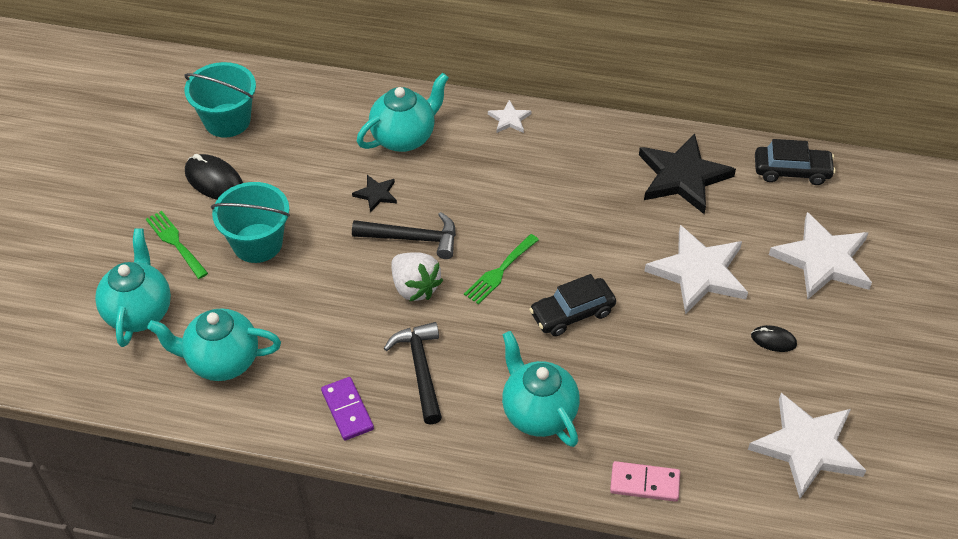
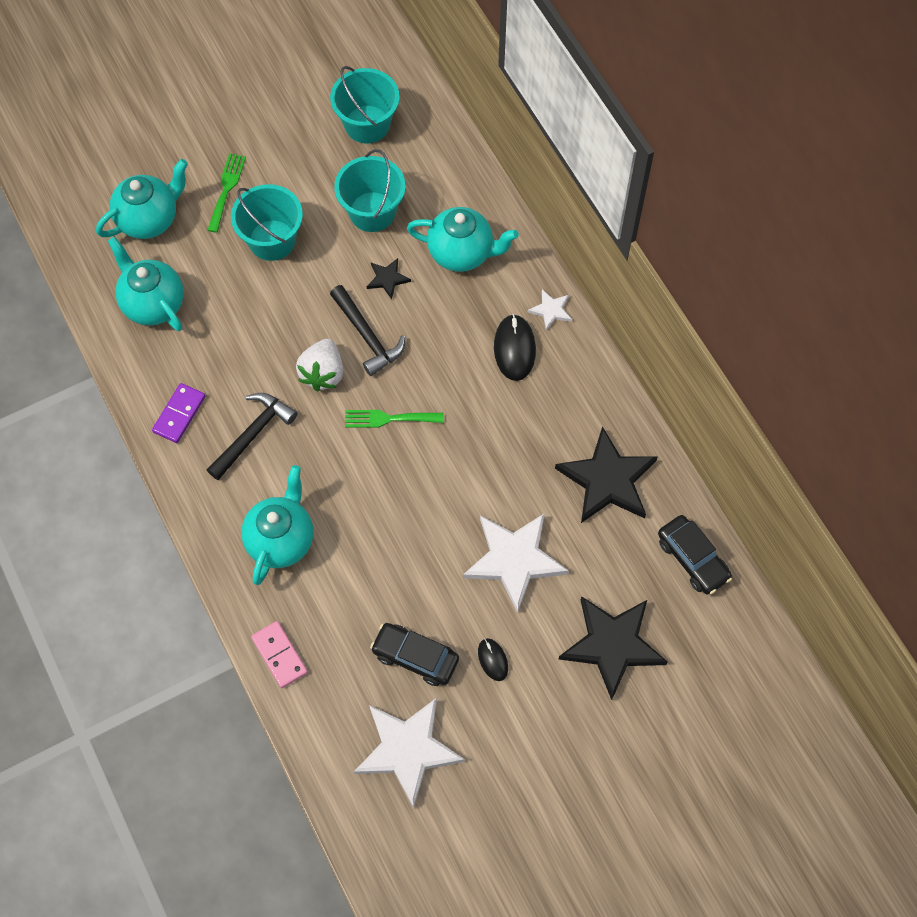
camera: 50 degrees right, 15 degrees up
(214, 180) = (303, 165): black mouse -> black mouse (514, 349)
(307, 166) = (372, 212): none -> turquoise bucket
(572, 313) = (393, 497): black car -> black car (415, 657)
(823, 260) = (612, 645): white star -> black star

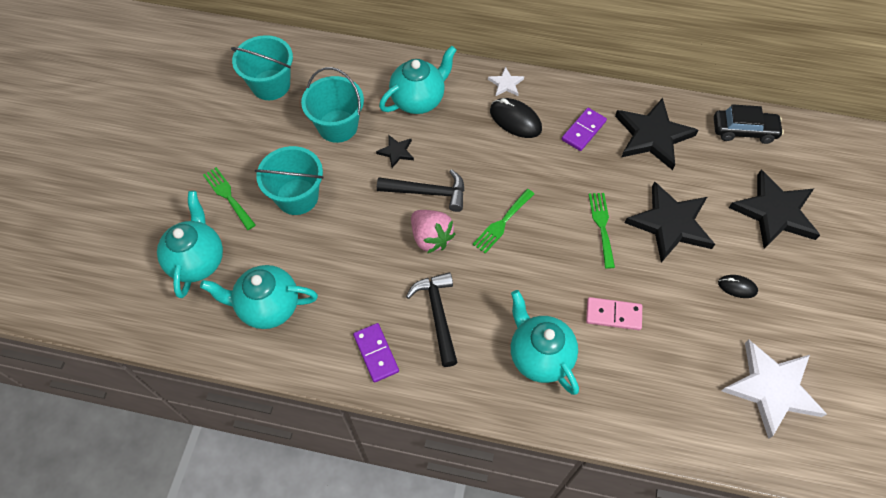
camera: 50 degrees left, 5 degrees down
(279, 655) = (633, 423): pink domino -> pink domino (613, 315)
(323, 373) = (431, 238): white strawberry -> pink strawberry
(415, 657) = (701, 333): black car -> none
(459, 502) = (602, 226): none -> green fork
(514, 560) = (670, 224): white star -> black star
(557, 415) = (583, 131): none -> purple domino

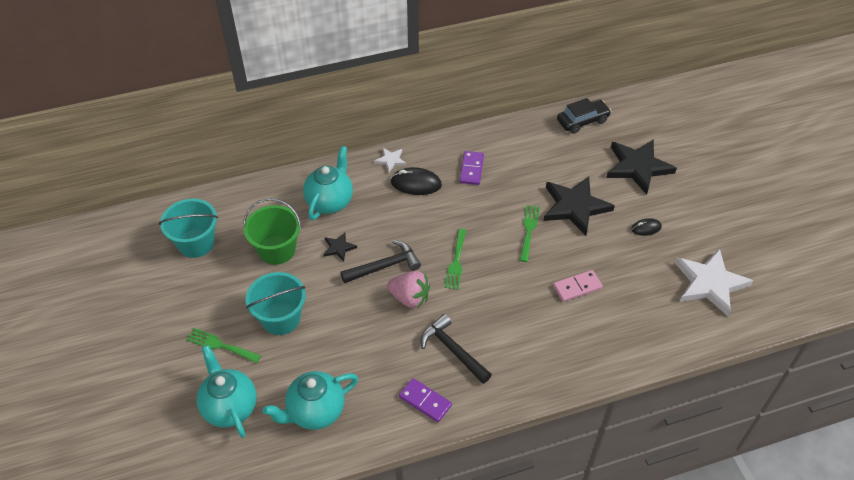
camera: 30 degrees left, 10 degrees down
(337, 126) = (277, 250): turquoise bucket -> green bucket
(539, 356) = (545, 341): turquoise teapot -> none
(602, 226) = (529, 230): green fork -> green fork turned 45 degrees clockwise
(652, 136) = (523, 151): black star -> none

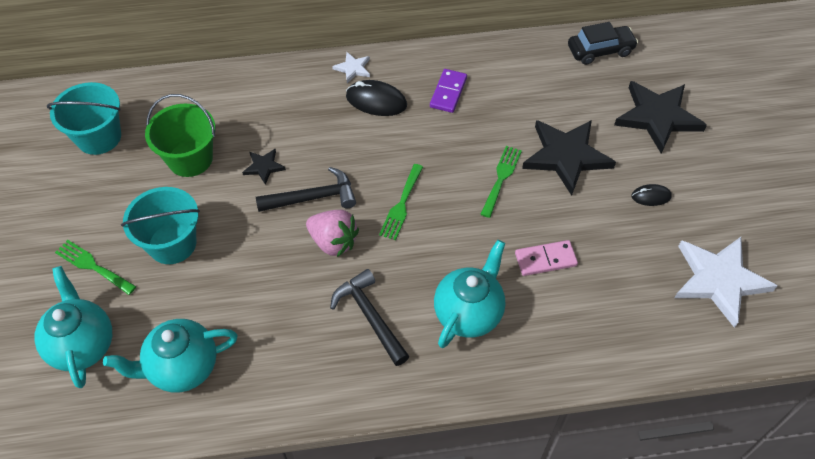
camera: 10 degrees right, 5 degrees up
(330, 201) = (268, 109): turquoise teapot -> turquoise teapot (468, 313)
(425, 401) = (319, 376): purple domino -> none

